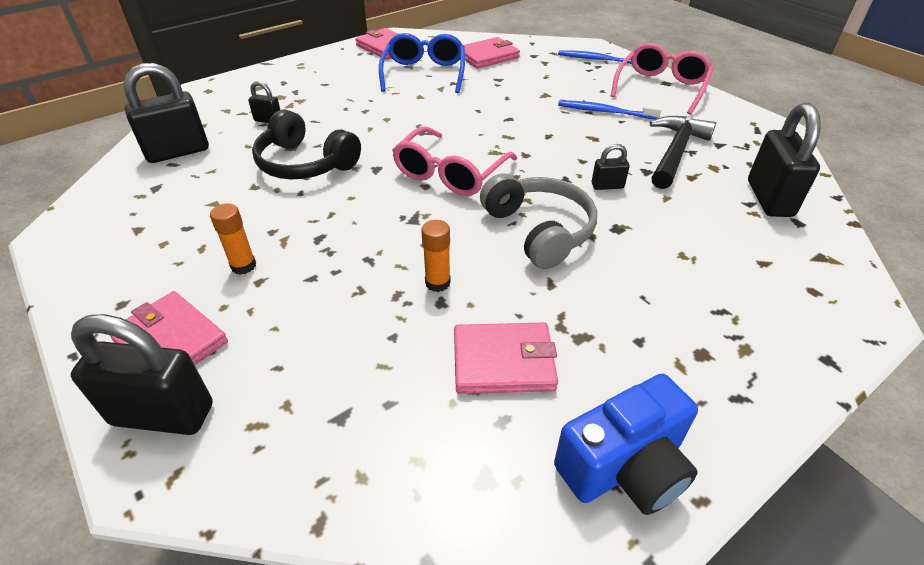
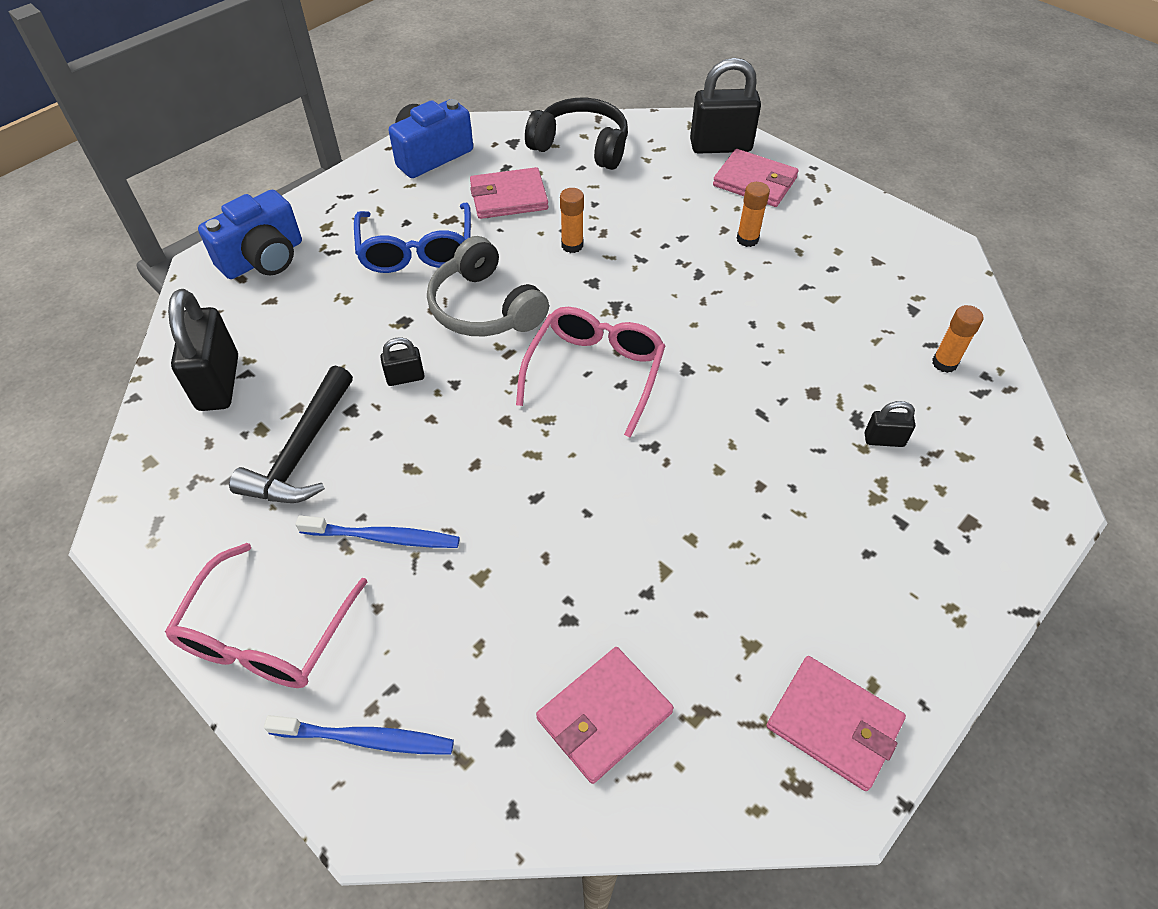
camera: 170 degrees right, 10 degrees up
(178, 152) = (944, 363): black padlock -> orange glue stick
(305, 163) = (775, 365): black headphones -> black headphones (581, 146)
(424, 73) = (710, 618): blue glasses -> blue glasses (416, 251)
(801, 311) = (264, 258): none -> blue camera

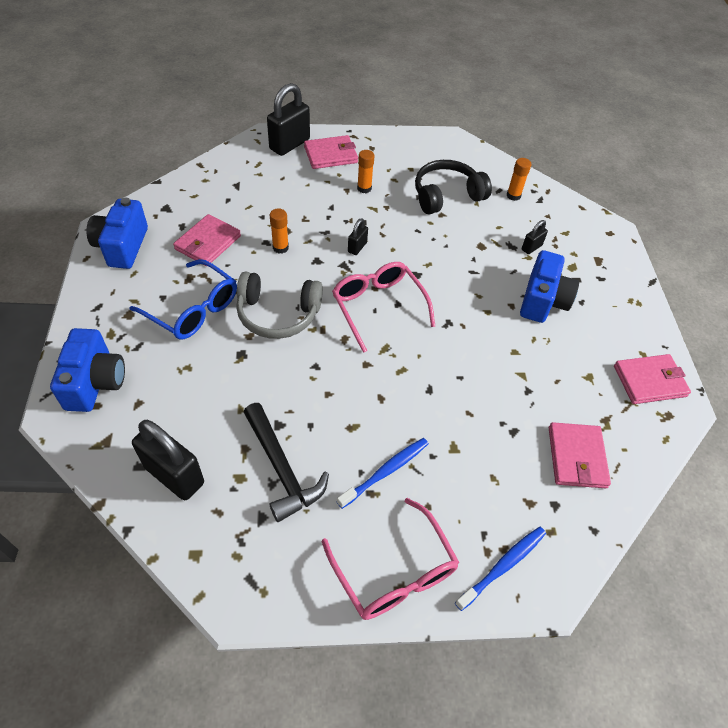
camera: 50 degrees left, 0 degrees up
(405, 378) = (285, 384): black padlock -> black padlock (357, 247)
(581, 146) = (212, 187): black headphones -> black headphones (447, 196)
(811, 511) = (543, 300): none -> blue camera

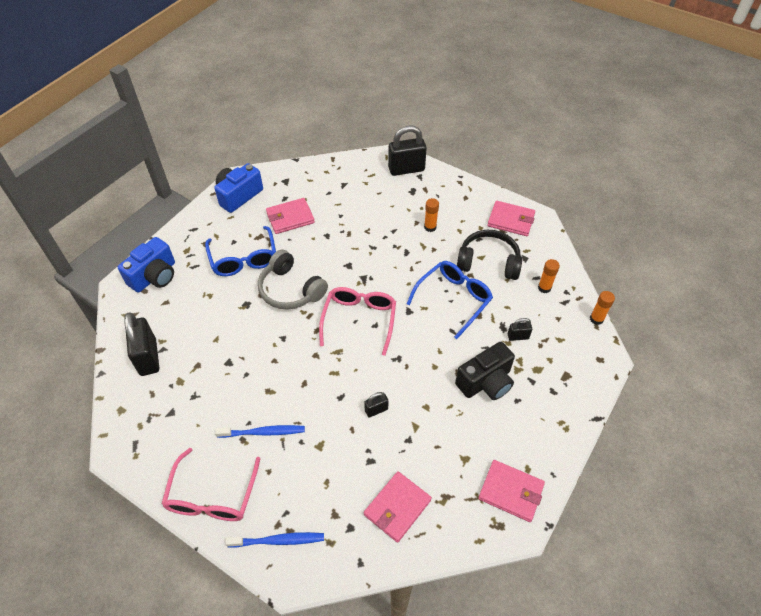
camera: 40 degrees right, 0 degrees up
(280, 248) = (332, 244): orange glue stick -> orange glue stick (596, 319)
(282, 469) = (206, 391): black hammer -> none
(331, 155) = (429, 190): pink wallet -> pink wallet (511, 220)
(357, 247) = (384, 269): black padlock -> black padlock (376, 410)
(447, 243) = (453, 299): none -> blue glasses
(543, 300) = (486, 382): blue camera -> black camera

